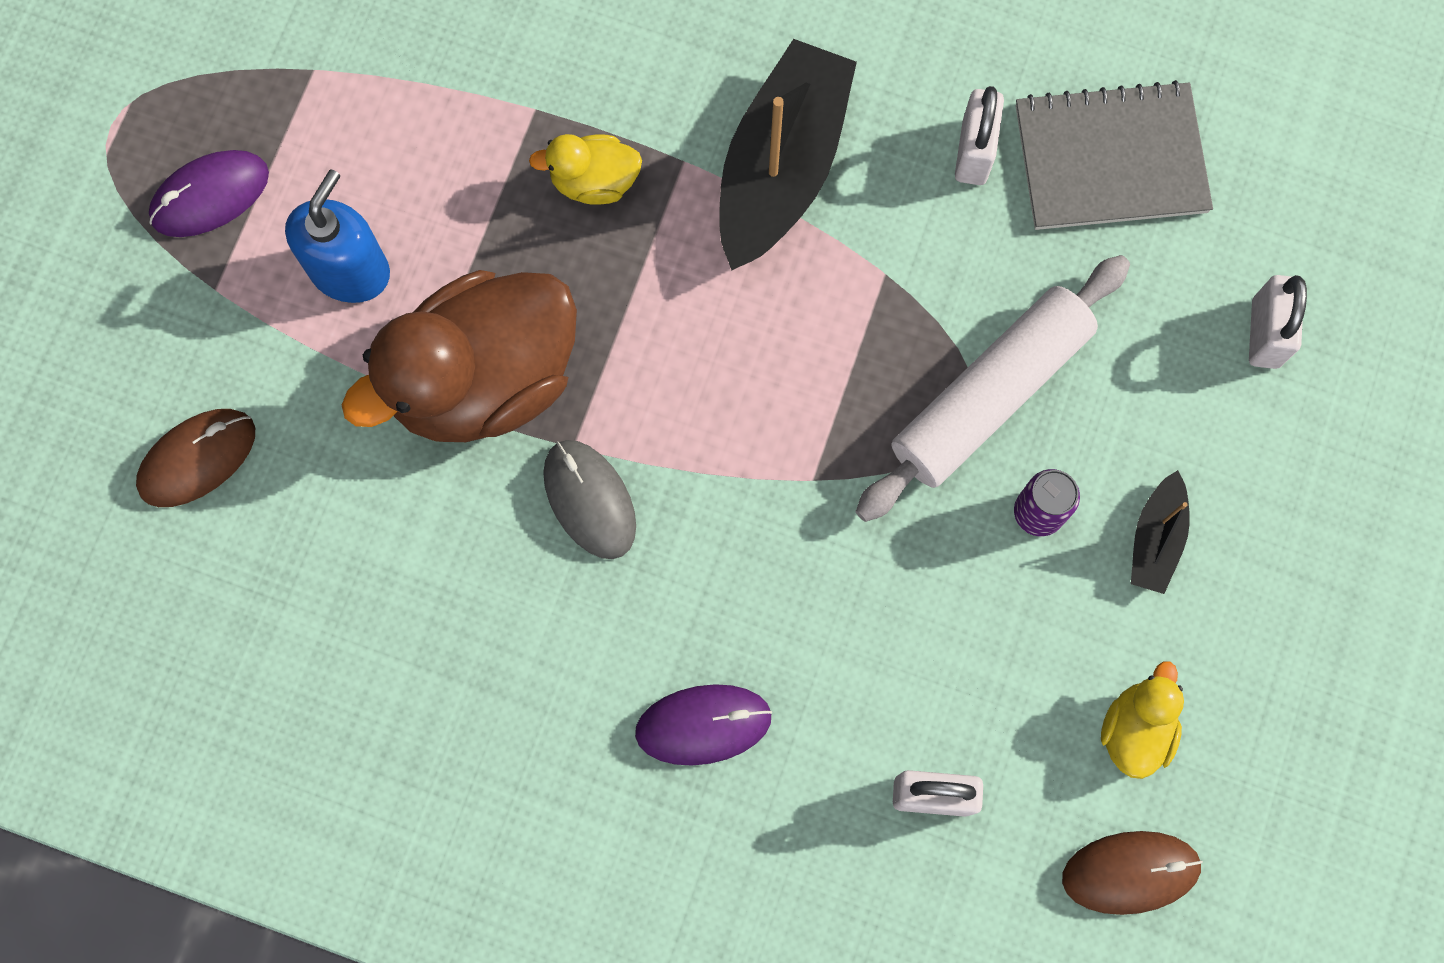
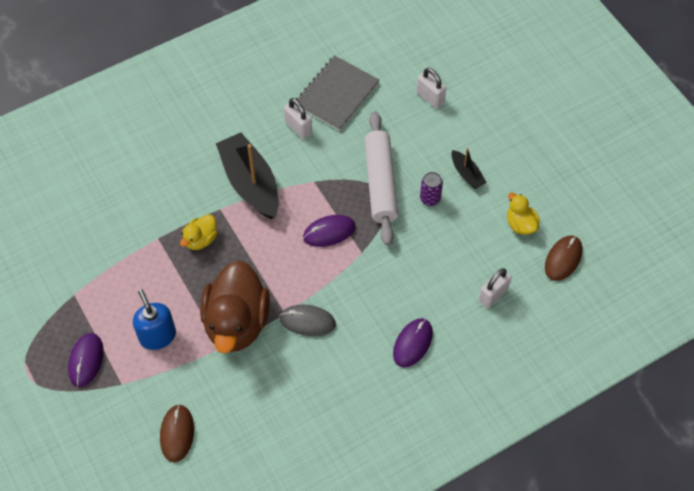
camera: 50 degrees left, 15 degrees down
(803, 388) = (329, 232): none -> purple mouse

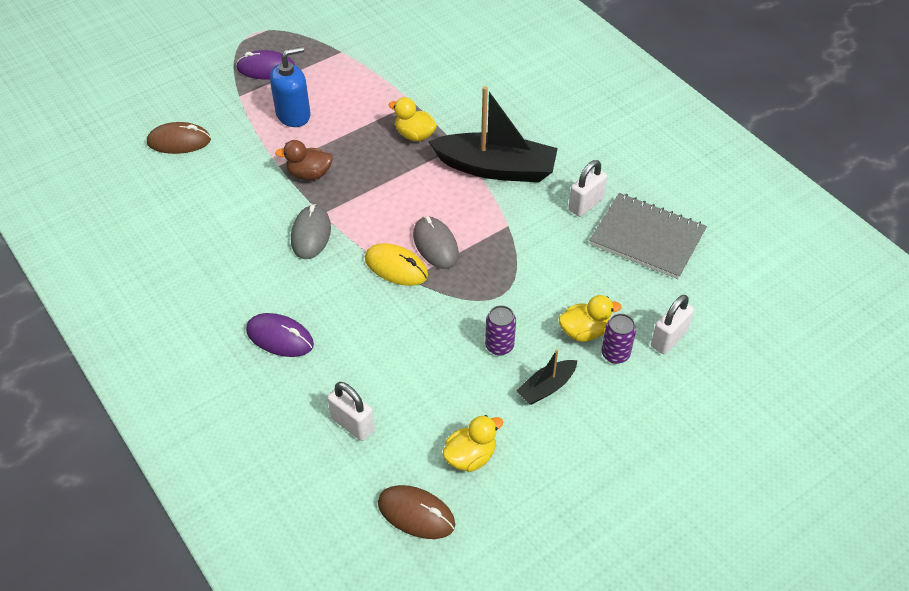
camera: 85 degrees right, 10 degrees down
(236, 322) = (309, 174): brown duck -> brown duck, size x0.46
(250, 183) = (496, 168): black boat -> black boat turned 45 degrees clockwise
(329, 232) = (435, 245): purple mouse -> grey mouse
(349, 260) = (396, 267): none -> yellow mouse
(380, 183) = (516, 291): white rolling pin -> none
(420, 145) = (584, 331): none -> yellow duck
(441, 130) = (615, 354): none -> purple can

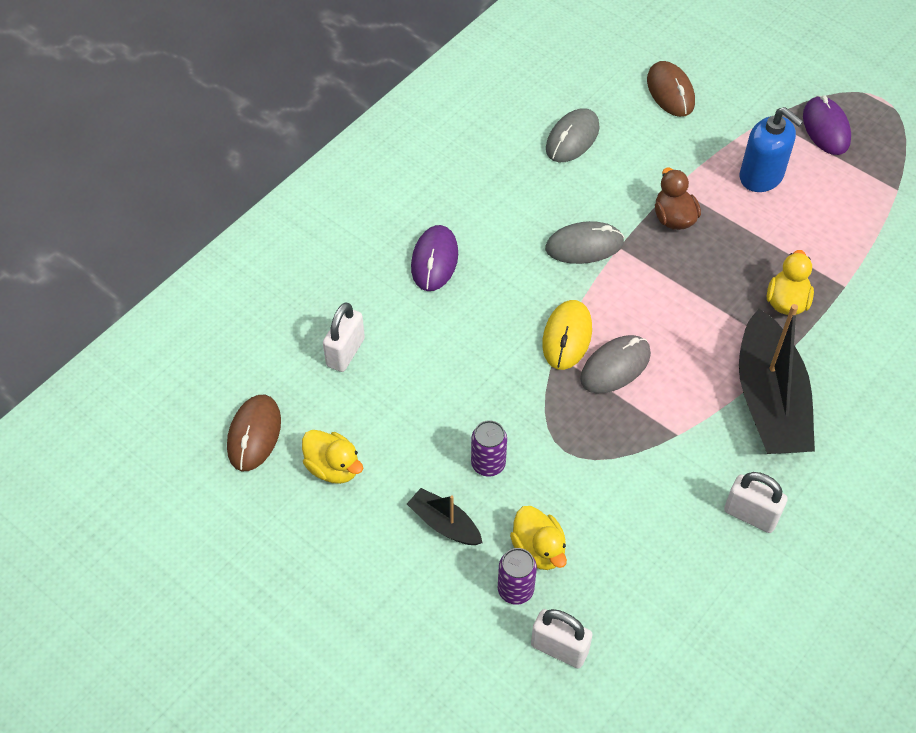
camera: 75 degrees right, 5 degrees up
(194, 213) = (572, 138): none -> grey mouse
(647, 237) = (722, 599): grey notebook -> none

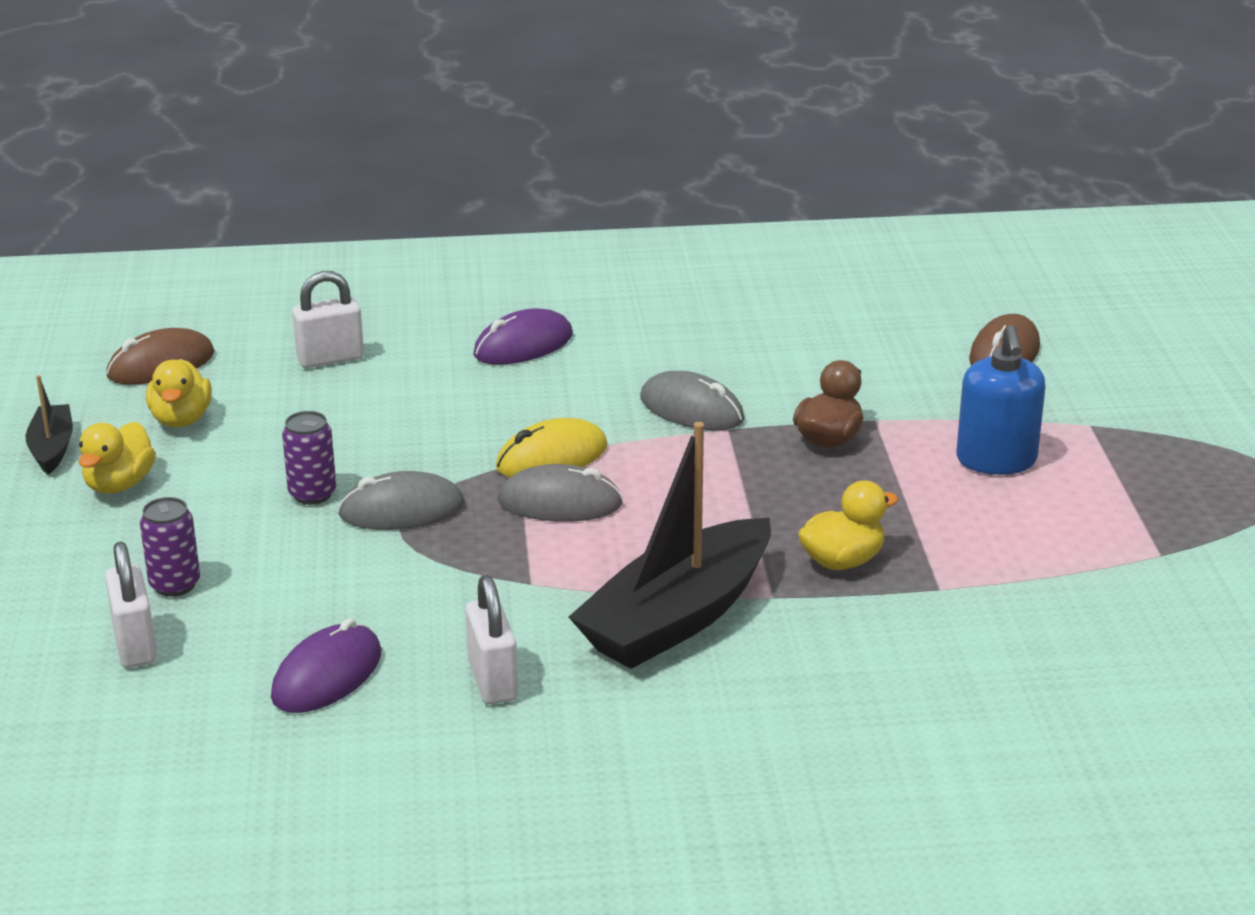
camera: 45 degrees right, 25 degrees down
(444, 524) = (200, 507): black boat -> black boat (52, 448)
(538, 549) = (246, 573): yellow duck -> yellow duck (119, 485)
(572, 138) = (824, 335): grey mouse -> grey mouse (402, 510)
(826, 128) = (1154, 465): purple mouse -> purple mouse (327, 675)

